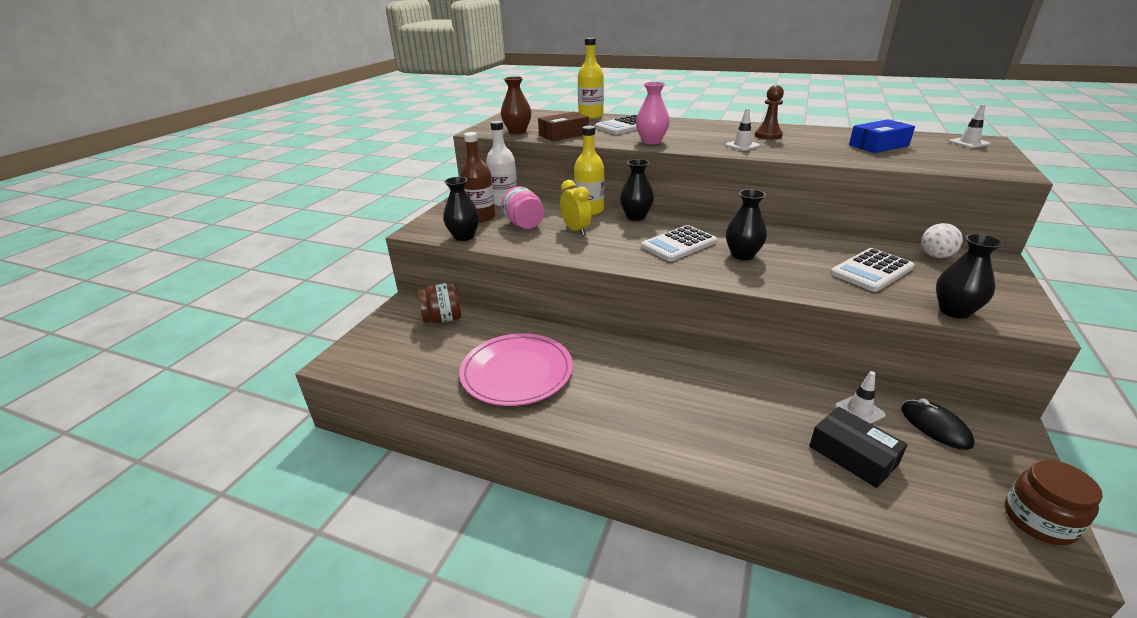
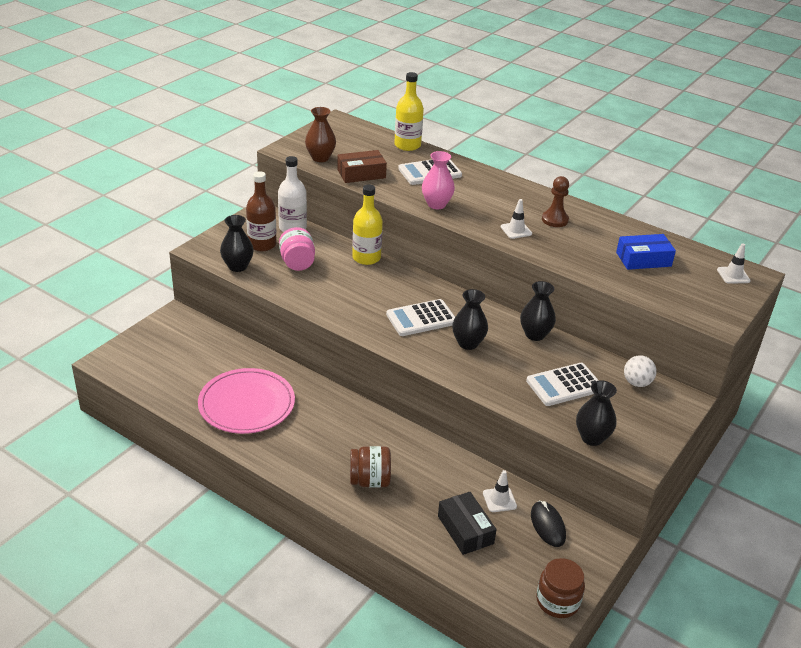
camera: 10 degrees right, 5 degrees up
(443, 319) = (204, 338): brown jar -> brown jar (370, 480)
(576, 230) = (340, 281): yellow clock -> none
(636, 216) = (404, 276): black vase -> black vase (535, 334)

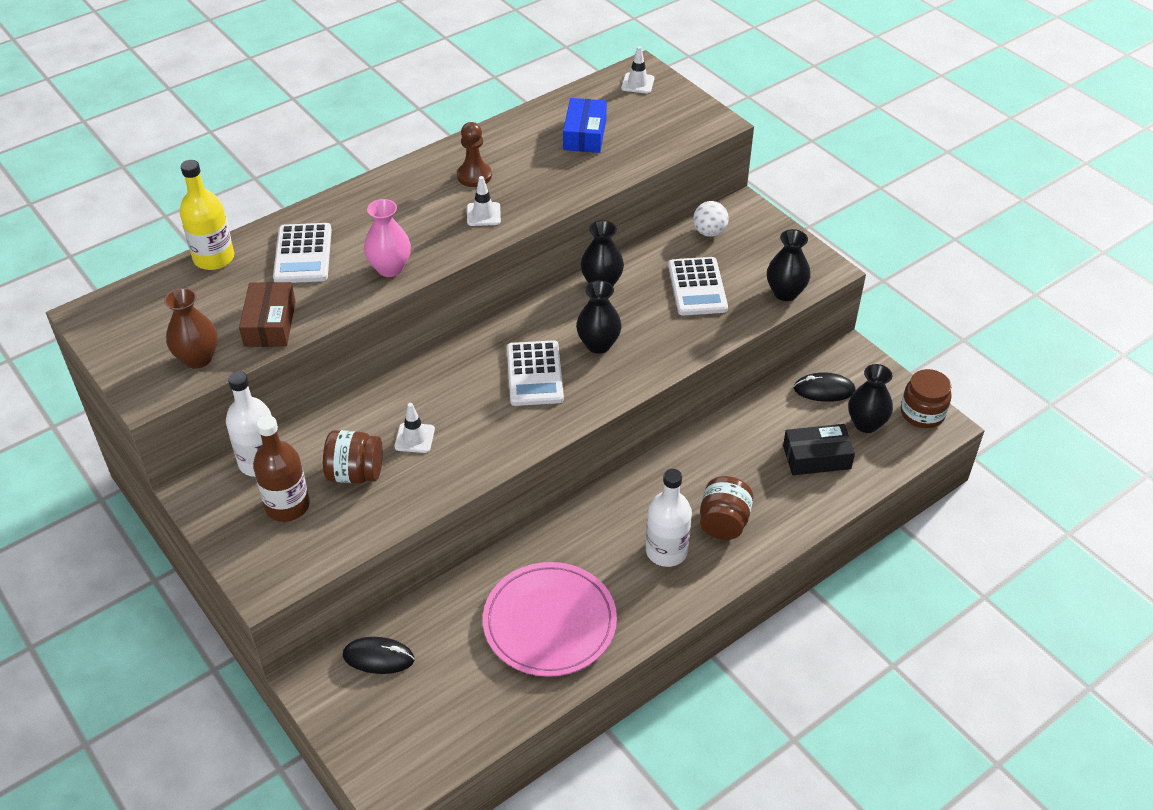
camera: 70 degrees left, 10 degrees up
(199, 337) = (378, 657): none -> black mouse
(237, 266) = (333, 544): black vase -> black vase (866, 424)
(297, 263) = (355, 473): pink jar -> brown jar
(329, 452) = (666, 551): none -> white bottle
(366, 258) = (376, 396): yellow bottle -> none
(499, 500) = (780, 417): white traffic cone -> white traffic cone (414, 438)

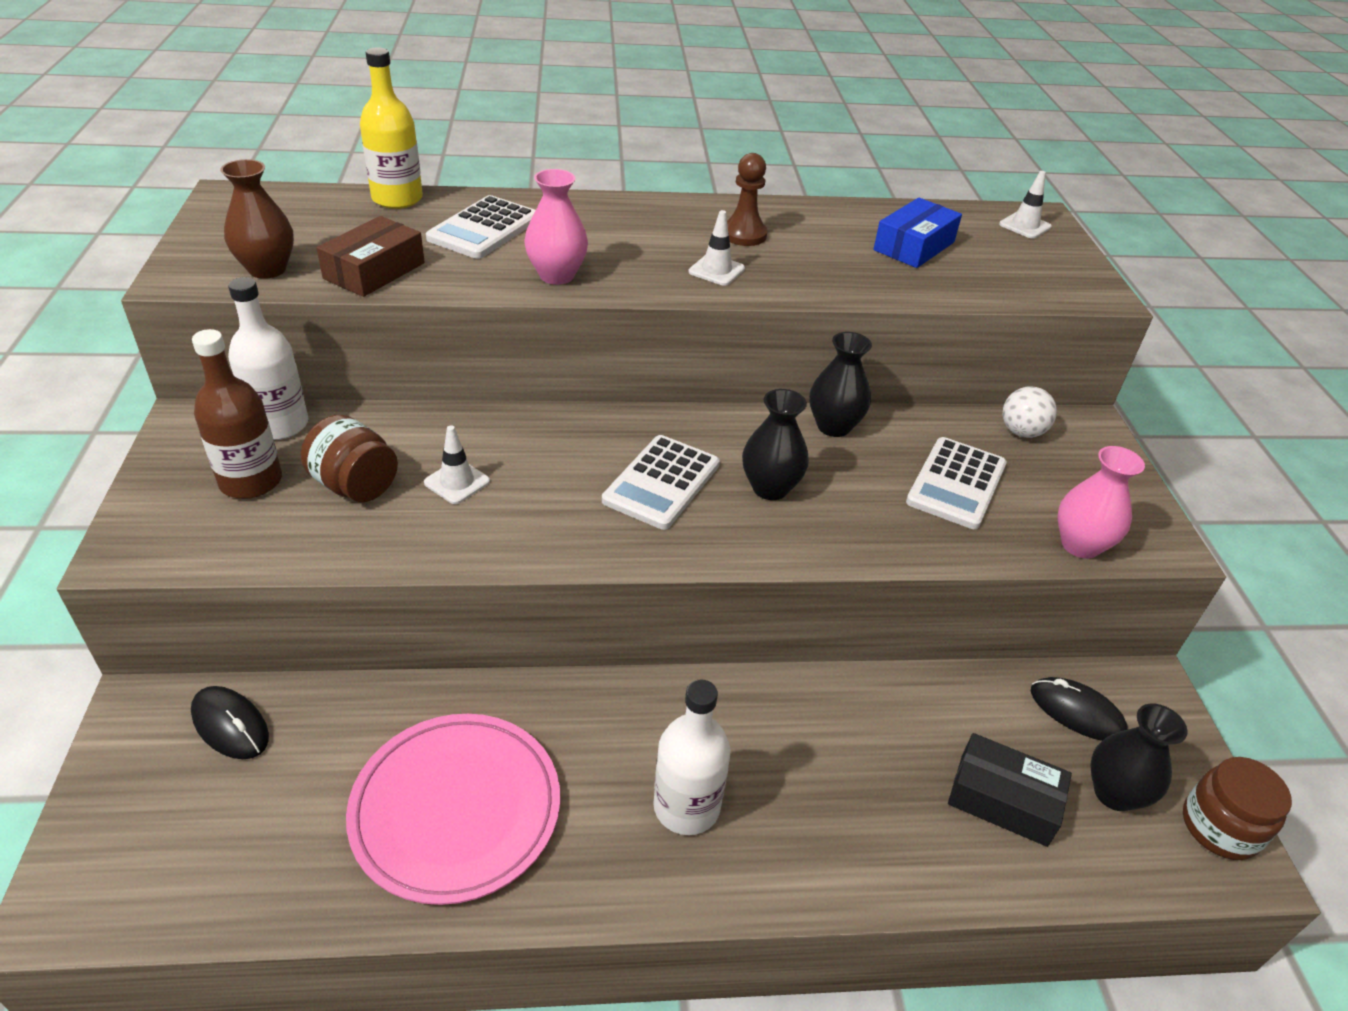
camera: 30 degrees right, 5 degrees down
(723, 522) = (797, 814): brown jar -> none
(785, 293) = (1080, 545): black vase -> pink vase

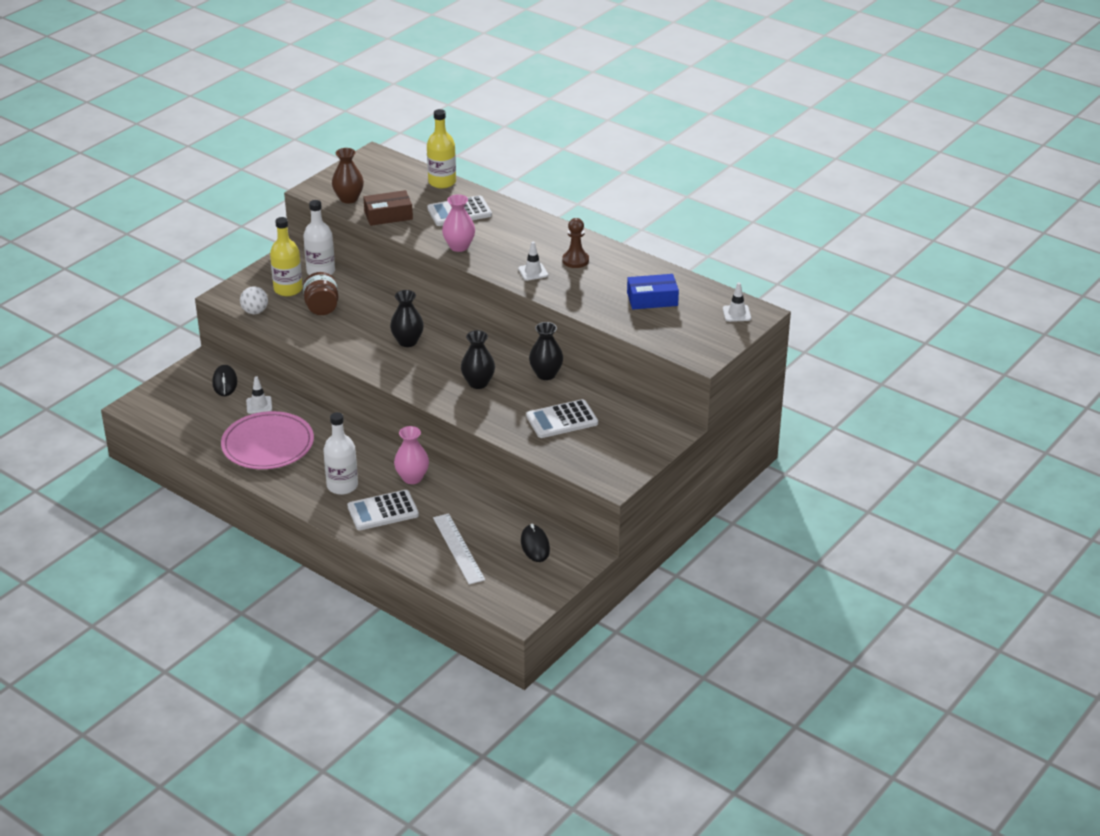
camera: 45 degrees right, 5 degrees down
(251, 481) = (288, 289): brown bottle -> yellow bottle
(457, 482) = (359, 323): white traffic cone -> white traffic cone (259, 405)
(661, 482) = (437, 360): white calculator -> white calculator (383, 511)
(1003, 799) = (458, 548): black box -> white ruler
(1021, 432) = (633, 417): white ball -> white ball (255, 311)
(1080, 545) = (575, 464): pink vase -> pink vase (412, 478)
(1114, 793) = (505, 572): black vase -> black vase (407, 341)
(1219, 827) = (529, 602): brown jar -> none

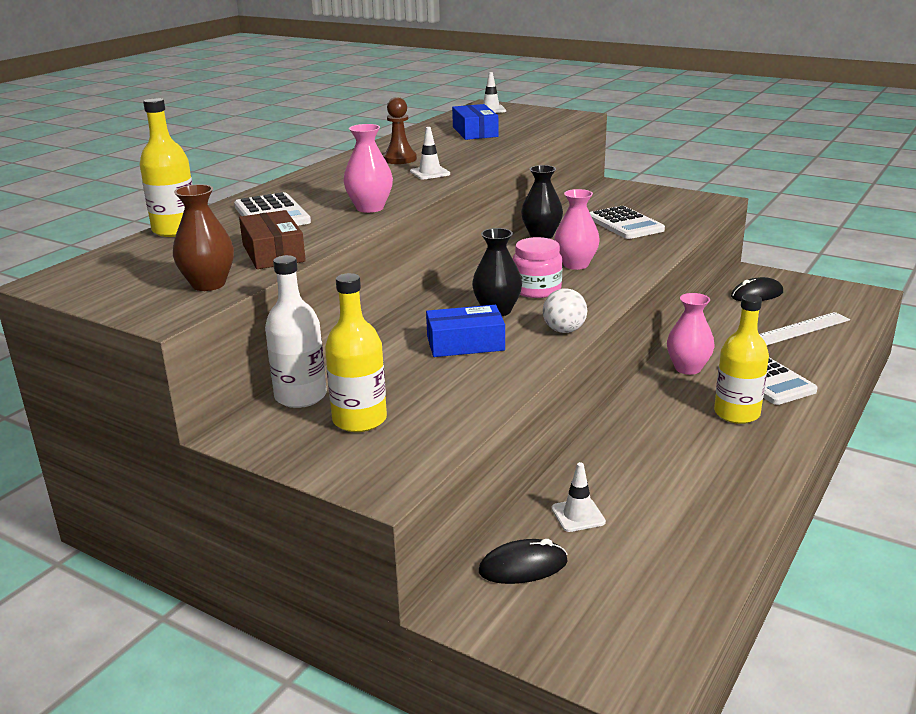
camera: 95 degrees left, 10 degrees down
(255, 311) = (438, 443): white ball -> white ball (564, 330)
(268, 444) = (679, 490): pink plate -> none
(322, 307) = (417, 382): brown jar -> none
(342, 486) = (736, 413): white bottle -> yellow bottle
(364, 326) = (465, 343): none -> blue box
(437, 360) = (536, 289): none -> pink jar
(478, 383) = (576, 264): black vase -> pink vase

